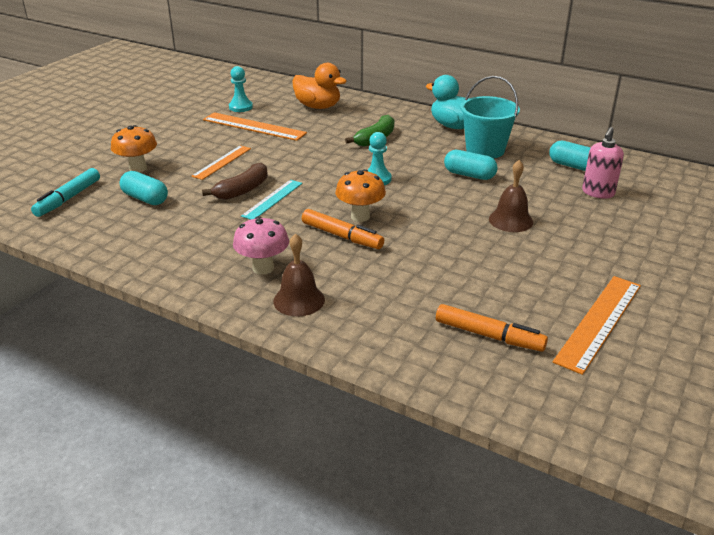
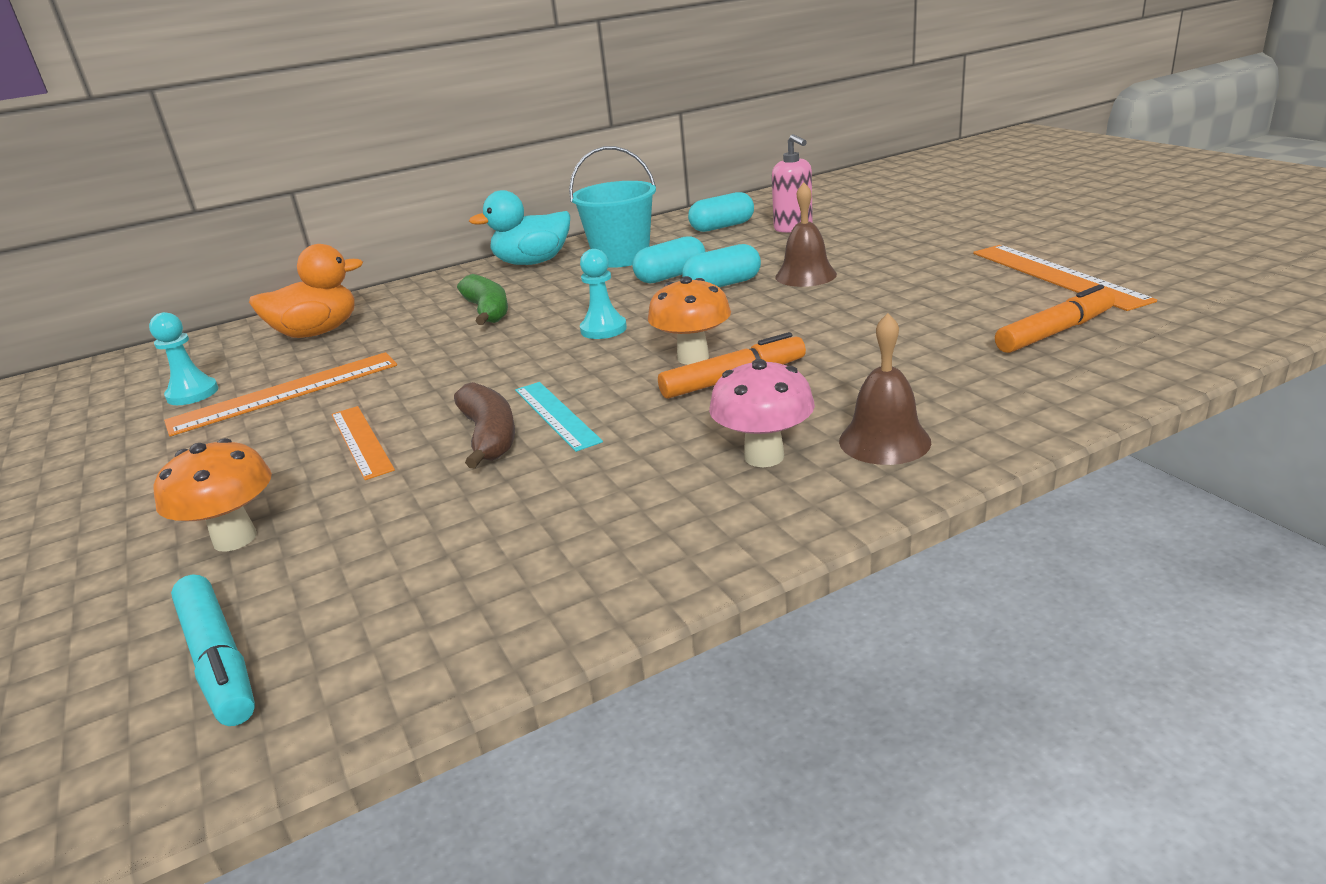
camera: 55 degrees left, 5 degrees down
(145, 199) = (374, 546): turquoise capsule -> turquoise capsule (722, 285)

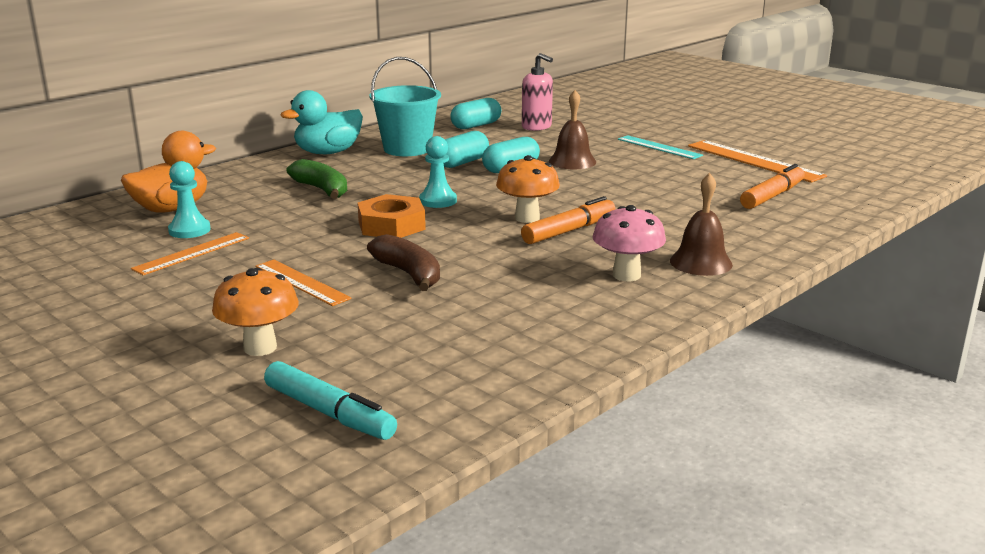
camera: 20 degrees left, 5 degrees down
(192, 394) = (97, 257): turquoise pawn -> turquoise pawn (189, 230)
(285, 393) = (192, 253): orange ruler -> orange ruler, size x0.65
(524, 363) = (391, 225): none -> orange nut
(556, 415) = (450, 258): turquoise ruler -> turquoise ruler (659, 147)

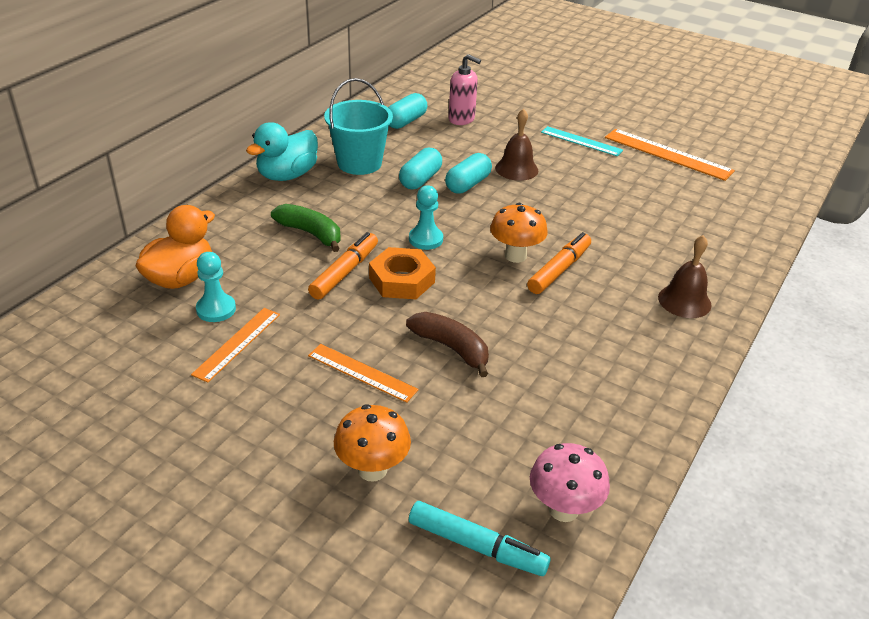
camera: 15 degrees left, 15 degrees up
(626, 275) = (633, 326): pink mushroom -> pink mushroom (563, 509)
(772, 196) = (702, 203): orange marker -> orange marker (345, 272)

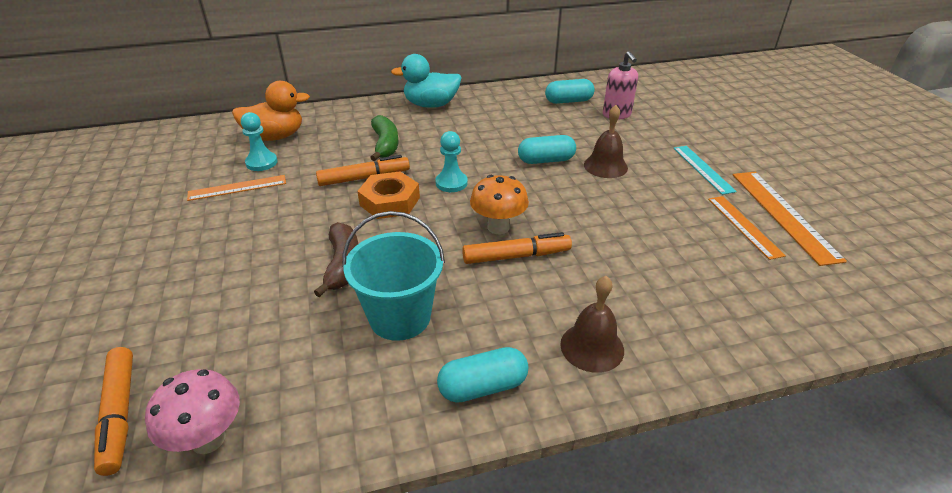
camera: 45 degrees right, 0 degrees up
(359, 163) = (489, 115): turquoise bucket -> turquoise bucket (400, 317)
(362, 372) = (265, 246): orange ruler -> orange ruler (744, 226)
(372, 469) = (164, 311): orange mushroom -> none
(420, 179) = (515, 142): turquoise capsule -> turquoise capsule (483, 387)
(477, 546) = (119, 414): turquoise marker -> orange marker

